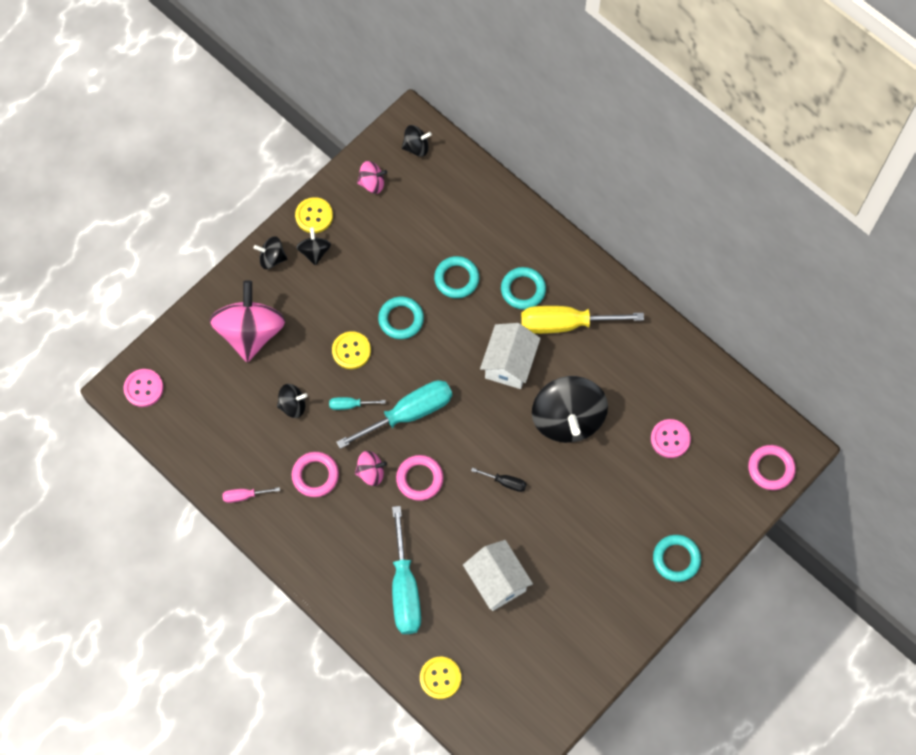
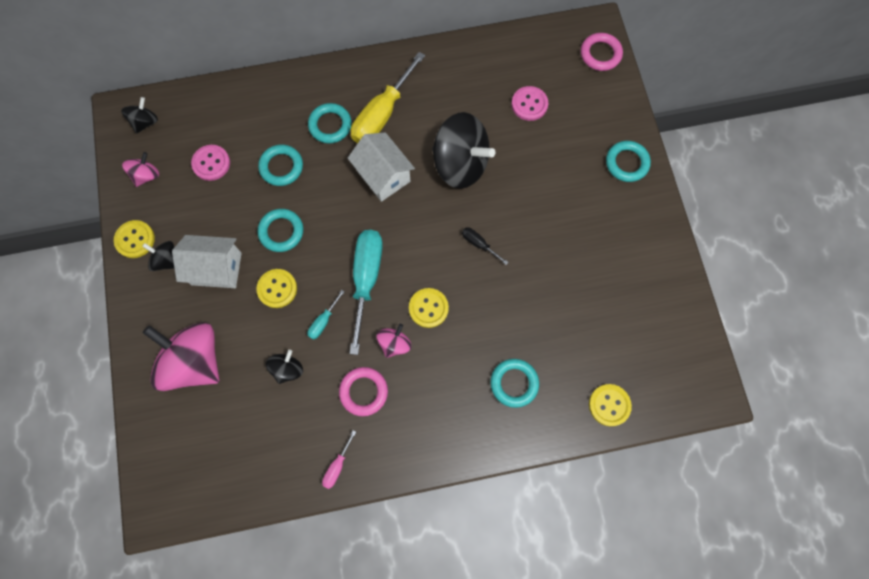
camera: 55 degrees left, 5 degrees up
(143, 388) = (170, 491): pink button -> pink button (211, 163)
(272, 258) = (143, 299): black spinning top -> none
(404, 589) = (514, 383): turquoise screwdriver -> turquoise ring
(419, 479) = (428, 308): pink ring -> yellow button
(497, 581) = (557, 305): white house -> white house (216, 268)
(505, 482) = (479, 244): black screwdriver -> black screwdriver turned 105 degrees counterclockwise

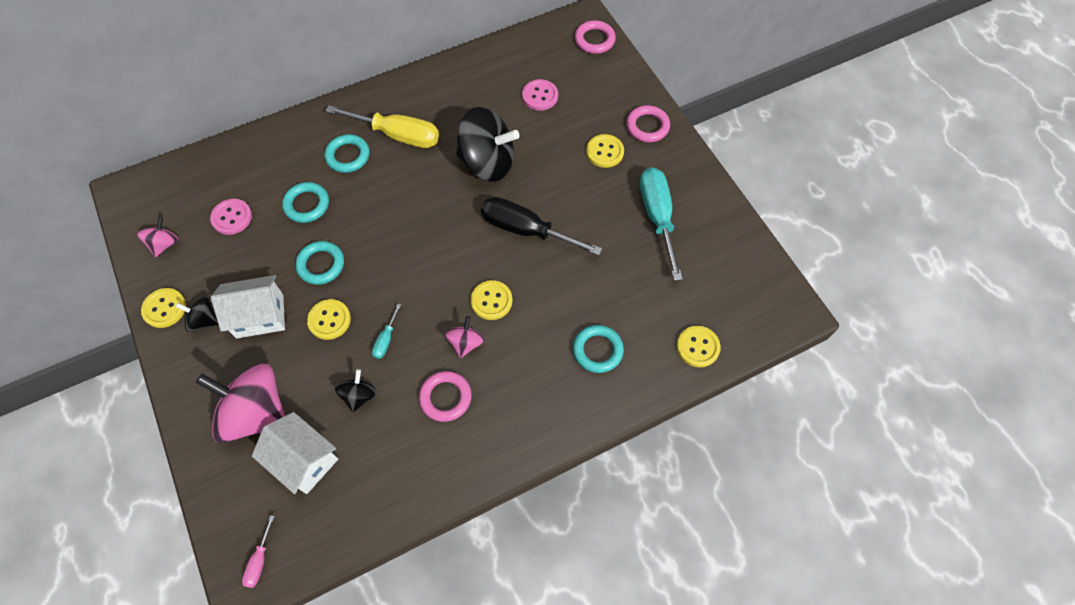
camera: 15 degrees left, 10 degrees down
(145, 122) = (153, 194): black spinning top -> none
(337, 466) = (436, 479): pink screwdriver -> pink screwdriver (259, 561)
(366, 279) = (421, 289): turquoise screwdriver -> turquoise screwdriver (657, 217)
(382, 114) = (398, 135): yellow screwdriver -> yellow screwdriver turned 90 degrees counterclockwise
(383, 175) = (413, 189): white house -> white house (304, 460)
(479, 244) = (526, 230): black screwdriver -> black screwdriver, size x2.22
(577, 180) = (604, 152): none -> yellow button
(626, 163) = (647, 126): turquoise ring -> pink ring

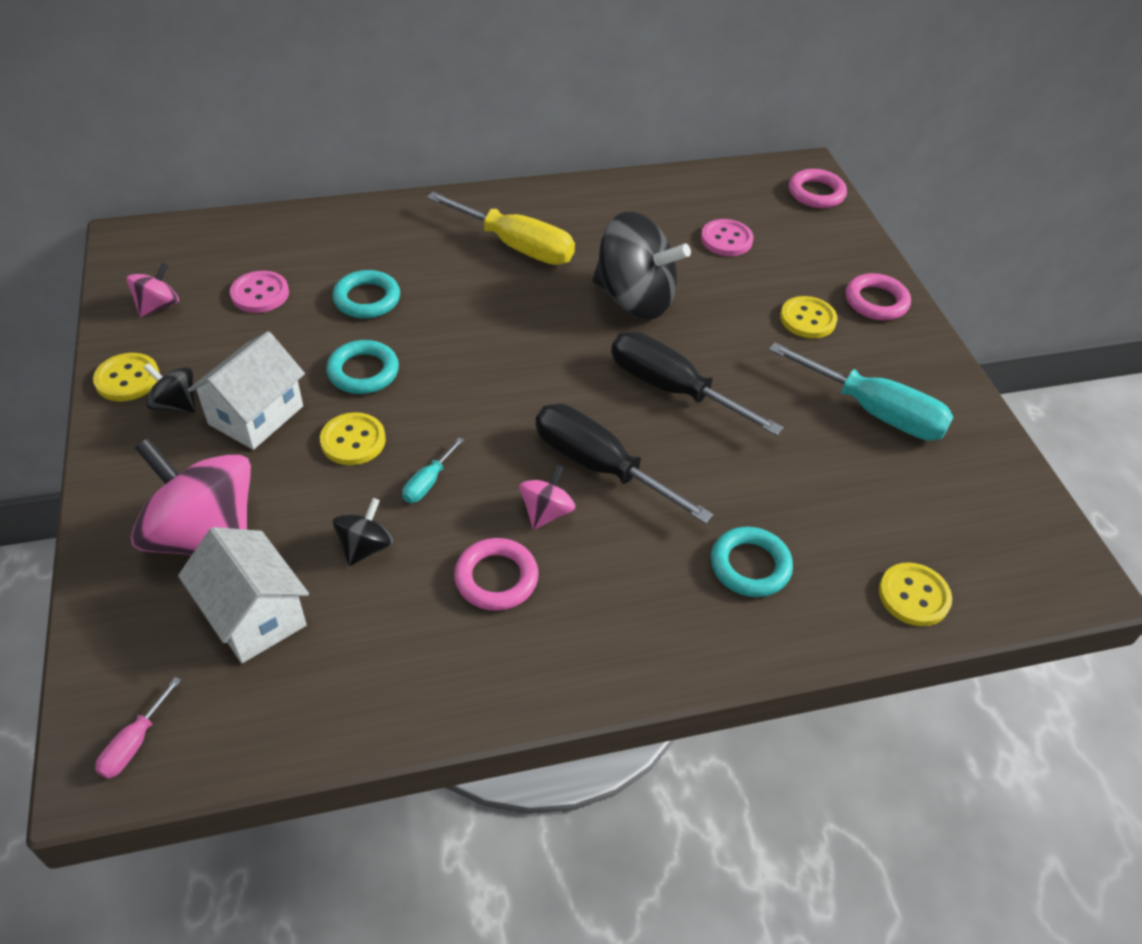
camera: 10 degrees right, 15 degrees down
(260, 316) = (256, 415): white house -> white house turned 60 degrees counterclockwise
(348, 156) = (441, 256): turquoise ring -> none
(491, 301) = (599, 466): yellow button -> black screwdriver
(657, 217) = (874, 412): turquoise screwdriver -> turquoise screwdriver turned 120 degrees clockwise

